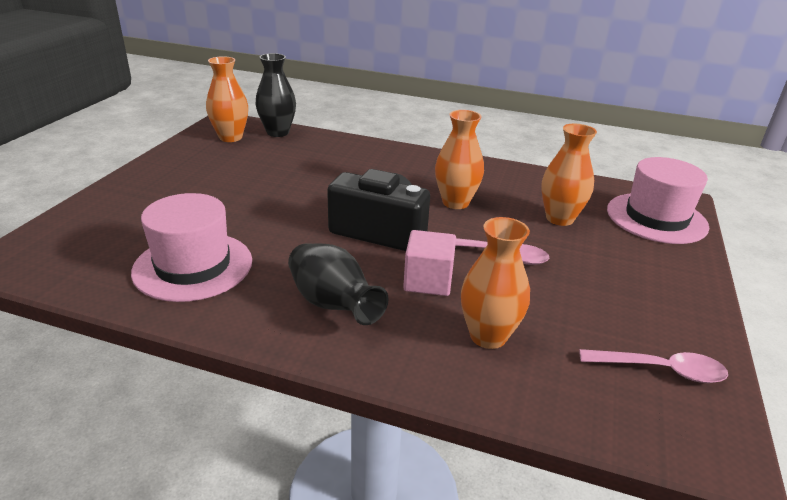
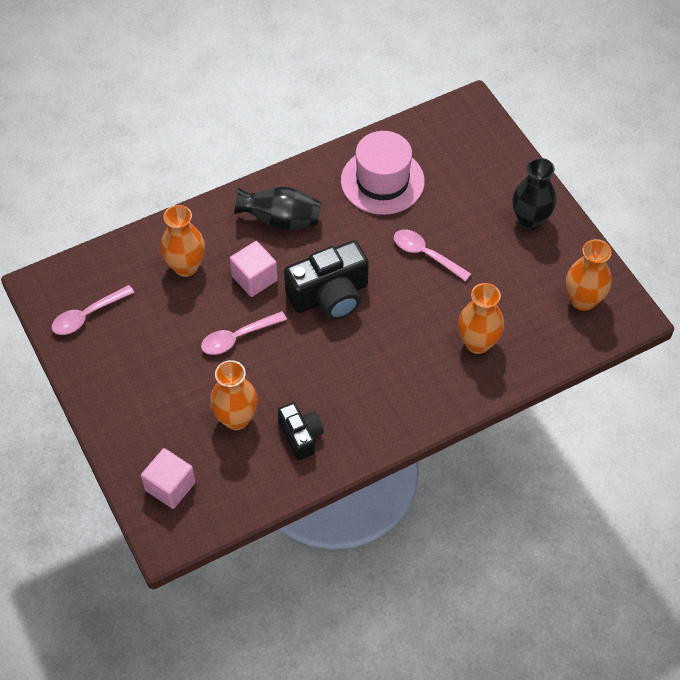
camera: 135 degrees right, 25 degrees up
(267, 206) = (426, 254): none -> pink spoon
(278, 132) = (567, 342): black vase -> black vase (530, 220)
(455, 202) = (321, 372): orange vase -> orange vase (477, 343)
(517, 188) = (301, 436): none -> black camera
(656, 218) = (170, 486): pink hat -> pink cube

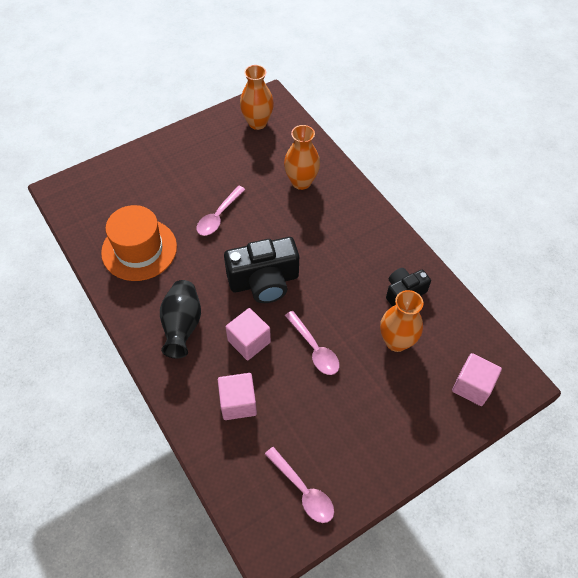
camera: 95 degrees left, 0 degrees up
(186, 266) = (238, 403): orange vase -> pink cube
(329, 295) = (264, 281): black camera -> black camera turned 105 degrees clockwise
(382, 181) = (139, 249): pink hat -> orange hat
(530, 220) = (183, 152): black vase -> none

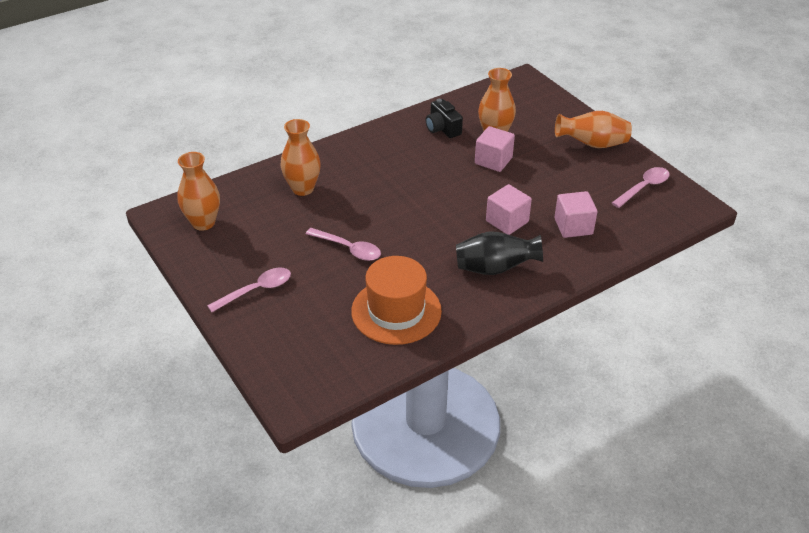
camera: 90 degrees left, 15 degrees down
(264, 281) = (435, 213): black camera -> none
(314, 349) = (509, 181): pink spoon -> pink spoon (256, 290)
(386, 445) = (592, 144): none -> orange vase
(472, 386) = (531, 100): pink cube -> pink cube (493, 160)

